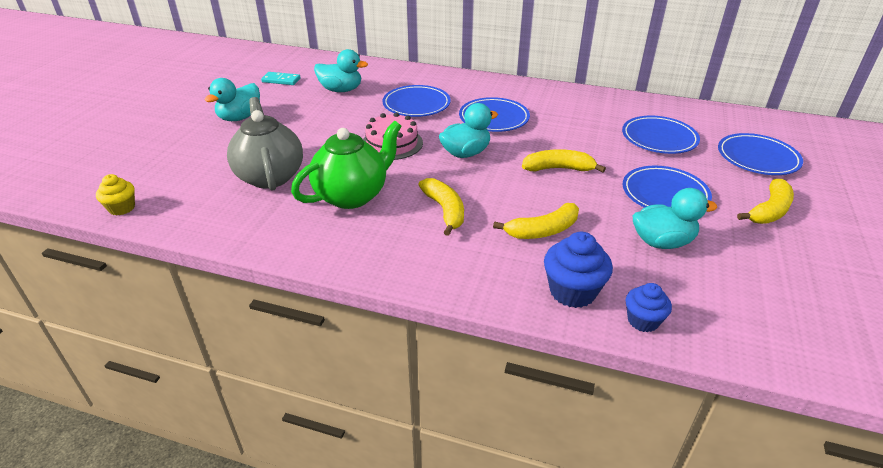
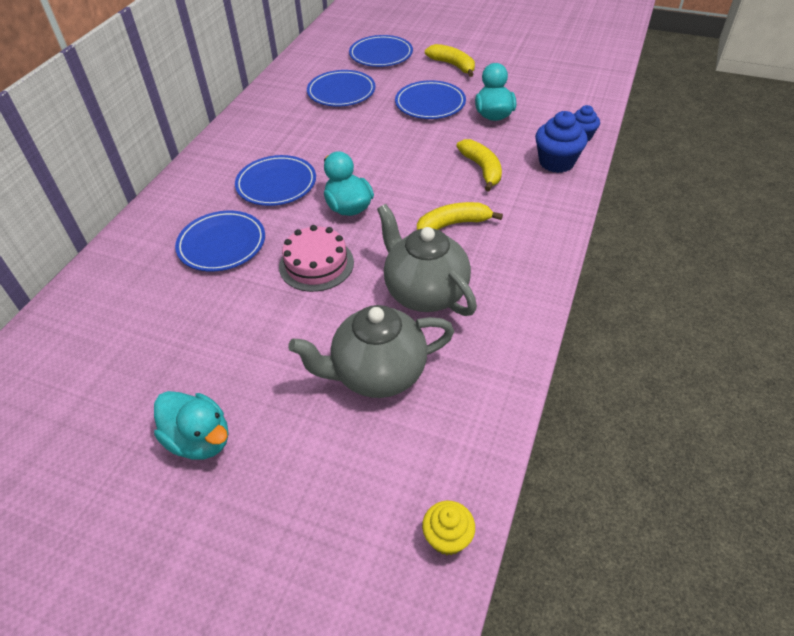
camera: 85 degrees left, 10 degrees up
(281, 80) = (77, 403): turquoise domino -> none
(341, 90) = (148, 322): turquoise duck -> none
(352, 195) = (425, 292): green teapot -> grey teapot
(558, 168) = (385, 151): yellow banana -> none

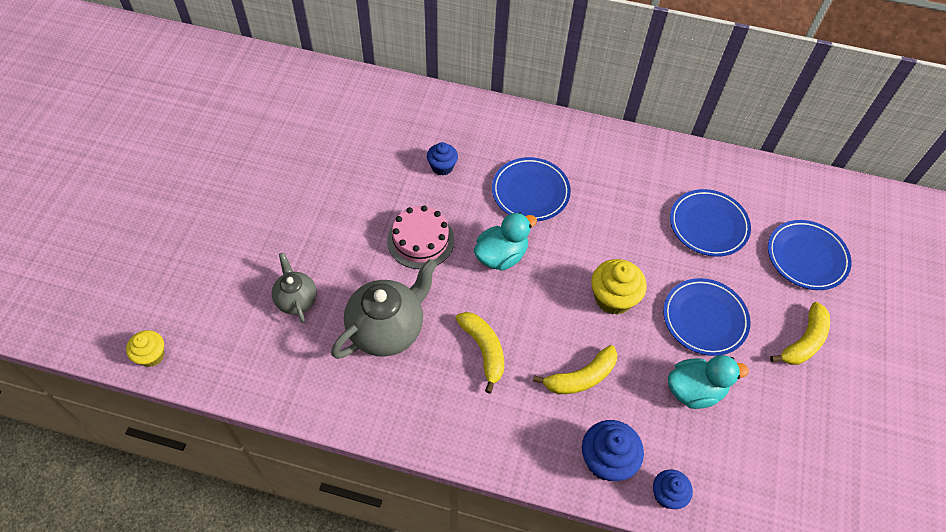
camera: 80 degrees right, 10 degrees up
(200, 440) = (243, 196): turquoise duck -> none
(222, 244) = (442, 167): blue plate -> blue cupcake
(377, 373) = (296, 299): grey teapot -> grey teapot, size x0.58
(405, 145) = (613, 298): none -> yellow cupcake

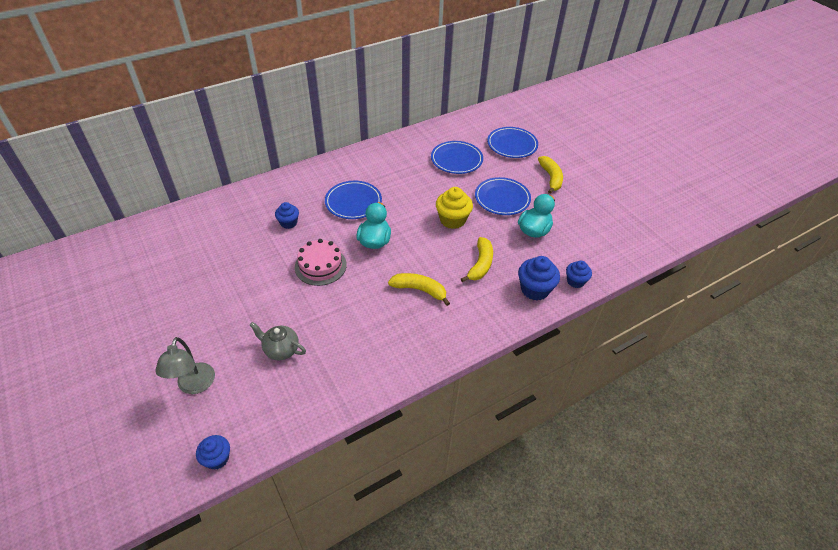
camera: 45 degrees left, 10 degrees down
(151, 355) = (217, 458): yellow cupcake -> blue cupcake
(201, 271) = (194, 386): none -> grey lamp
(387, 329) = (355, 321): grey teapot -> none

